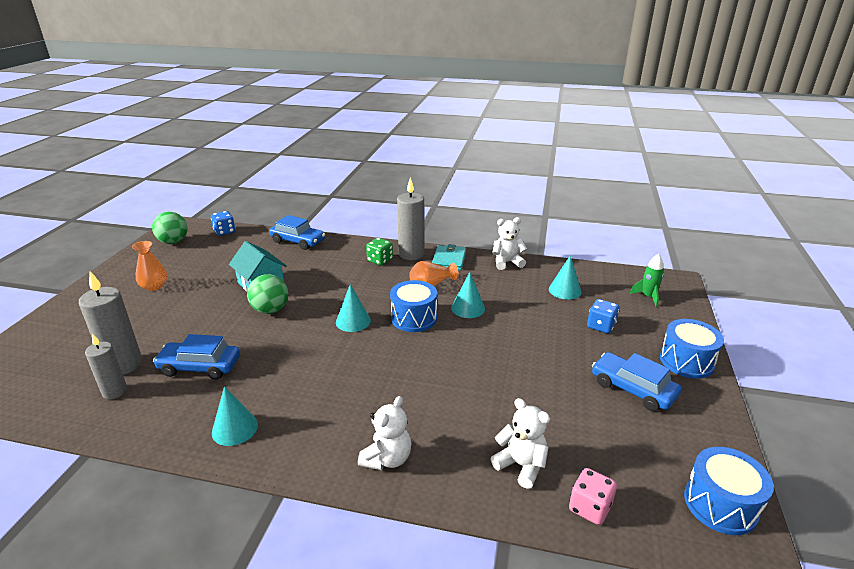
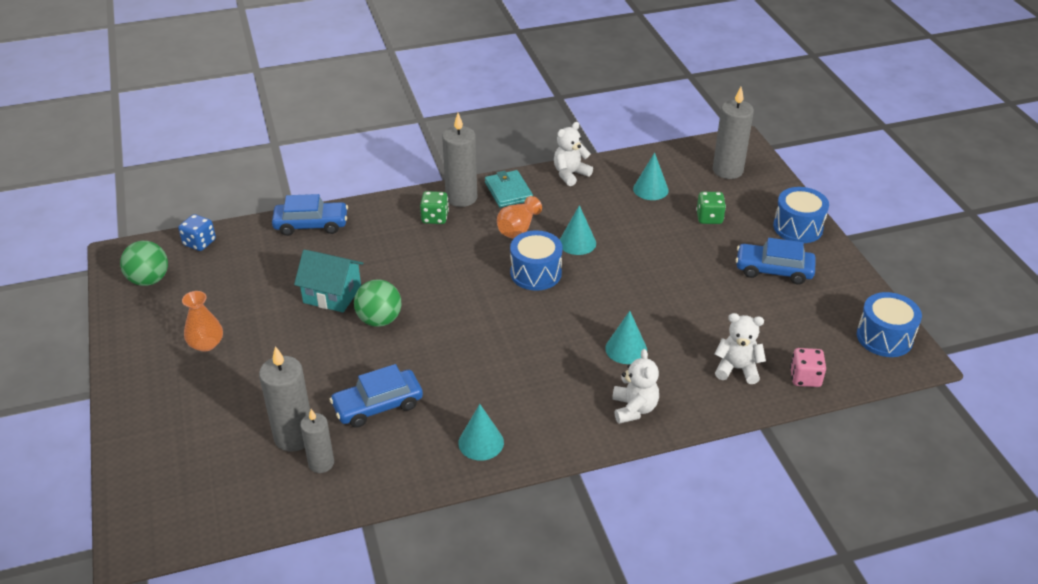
camera: 30 degrees left, 10 degrees up
(353, 321) = (479, 299): turquoise cone -> turquoise cone (626, 349)
(601, 326) = (709, 218): blue dice -> green dice
(647, 297) = (727, 170): green rocket -> grey candle

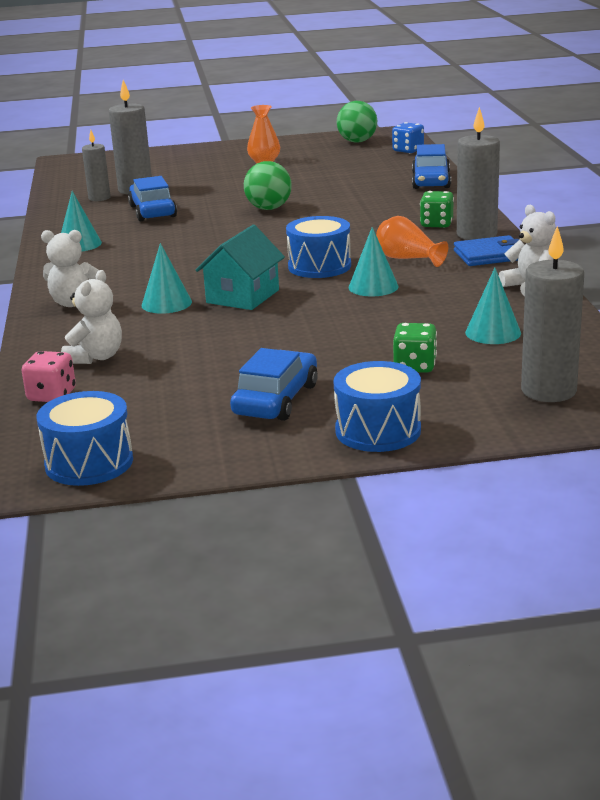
camera: 100 degrees right, 15 degrees down
(332, 294) = (314, 192): turquoise house -> turquoise house (243, 296)
(508, 191) = (489, 255): turquoise wallet -> blue wallet

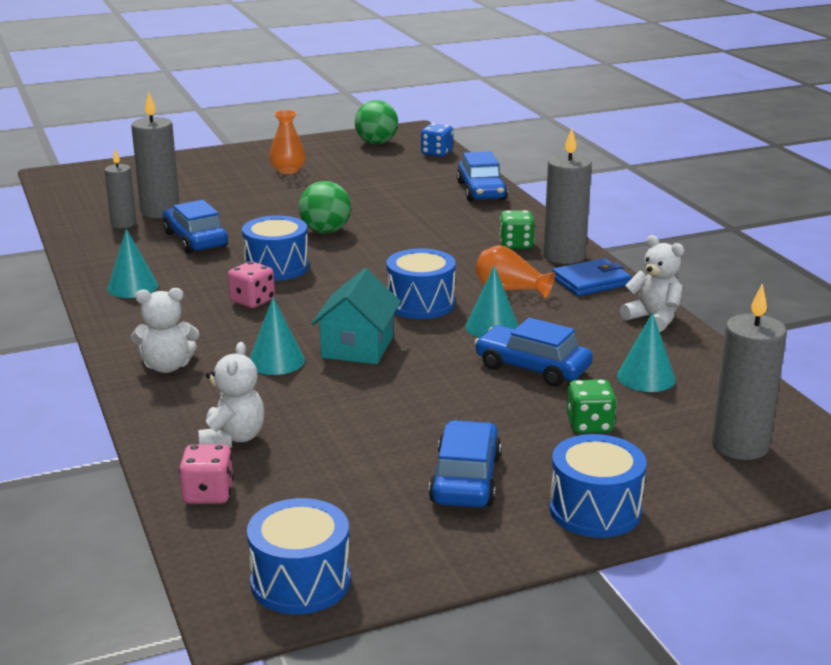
camera: 15 degrees left, 0 degrees up
(173, 258) = (252, 301): none -> pink dice
(209, 234) = (276, 267): none -> blue drum
(390, 319) = (532, 367): none -> blue car

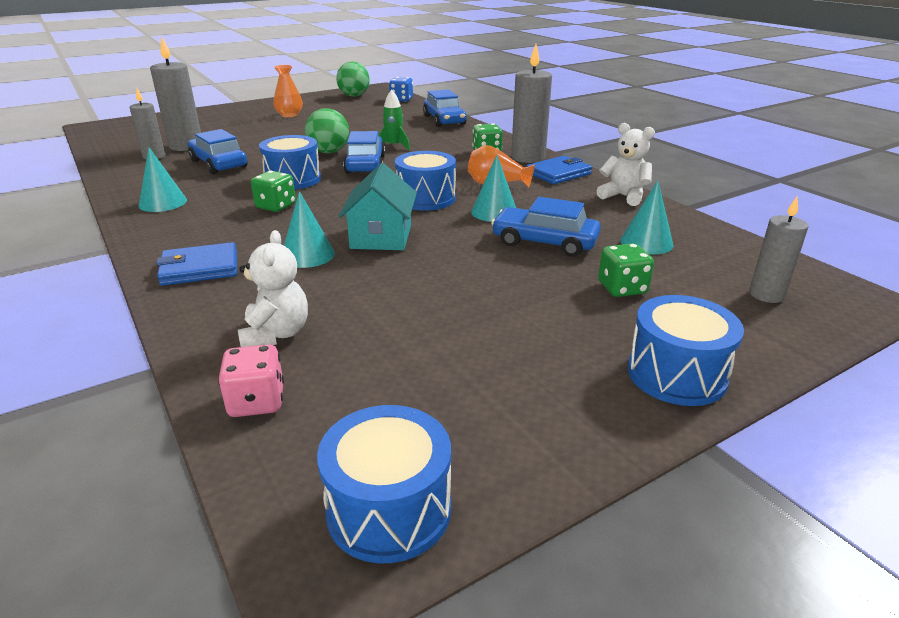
camera: 10 degrees left, 5 degrees up
(167, 366) = (200, 268): white teddy bear -> blue wallet
(252, 301) = (276, 206): pink dice -> green dice
(405, 228) = (394, 146): none -> green rocket
(465, 479) = (531, 354): blue car -> blue car (365, 164)
(739, 446) = (766, 295): grey candle -> grey candle, size x0.63

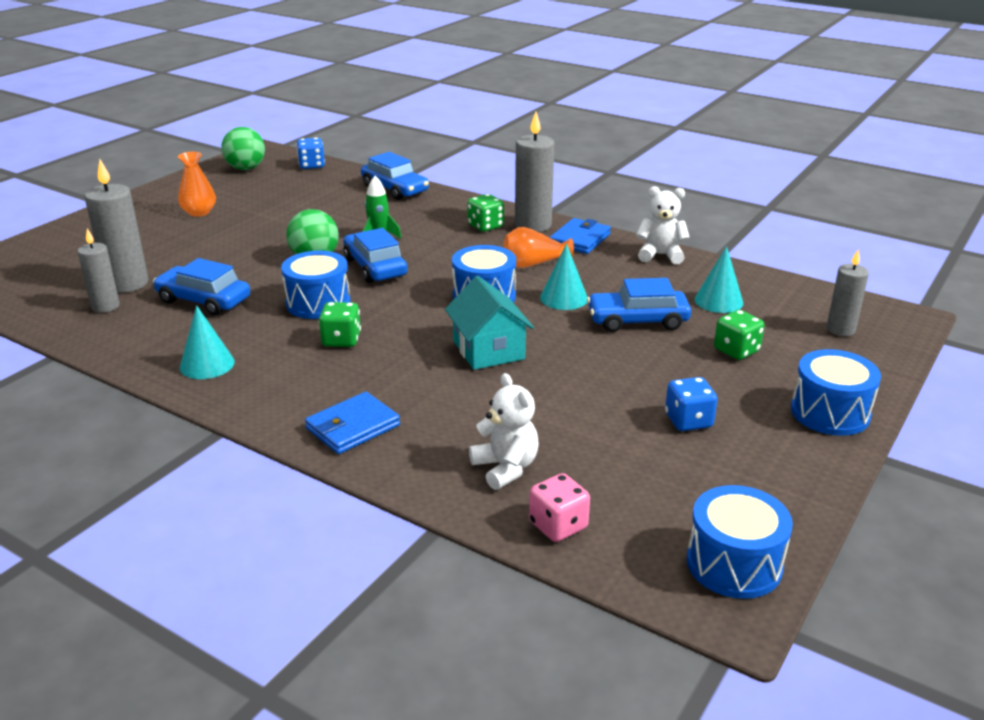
camera: 25 degrees left, 0 degrees up
(307, 255) = (441, 386): turquoise cone -> none
(501, 340) = (688, 421): none -> blue dice

